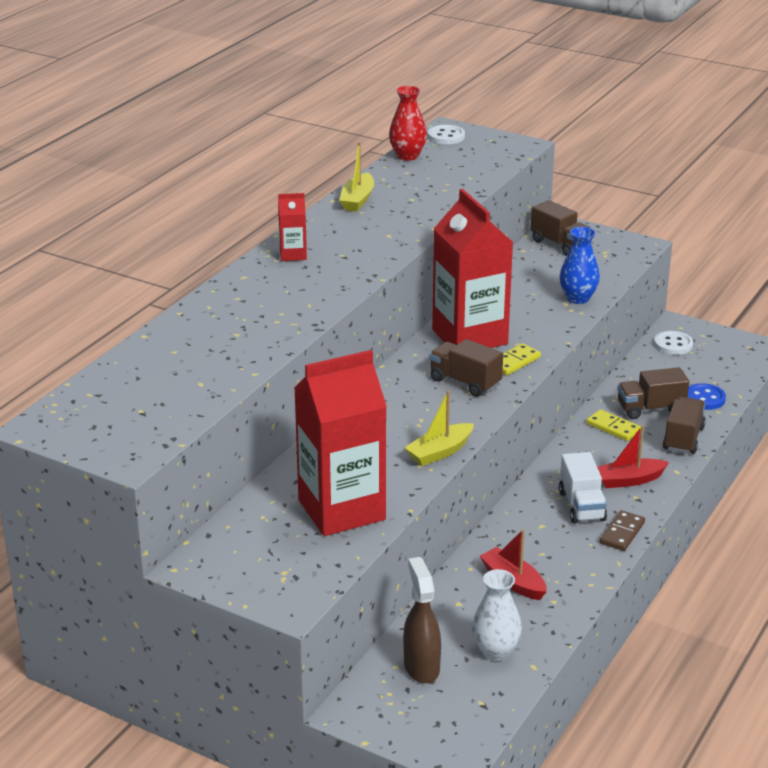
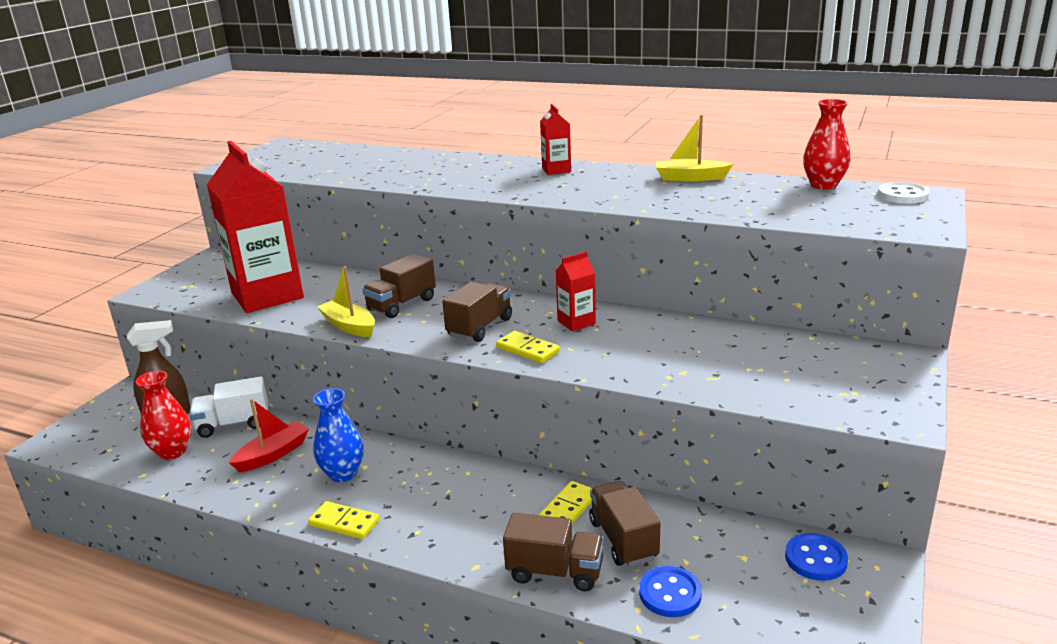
camera: 85 degrees right, 5 degrees down
(469, 337) = (576, 322): red carton -> red carton, size x0.44
(495, 651) = (172, 452): white vase -> red vase
(560, 244) = (849, 359): brown truck -> brown truck (402, 304)
(578, 298) = (701, 379): blue vase -> blue vase (343, 473)
(581, 506) = (399, 491): white truck -> white truck (234, 424)
(622, 533) = (344, 523): brown domino -> yellow domino
(629, 480) = (452, 525): red boat -> none
(673, 344) = (815, 559): white button -> blue button

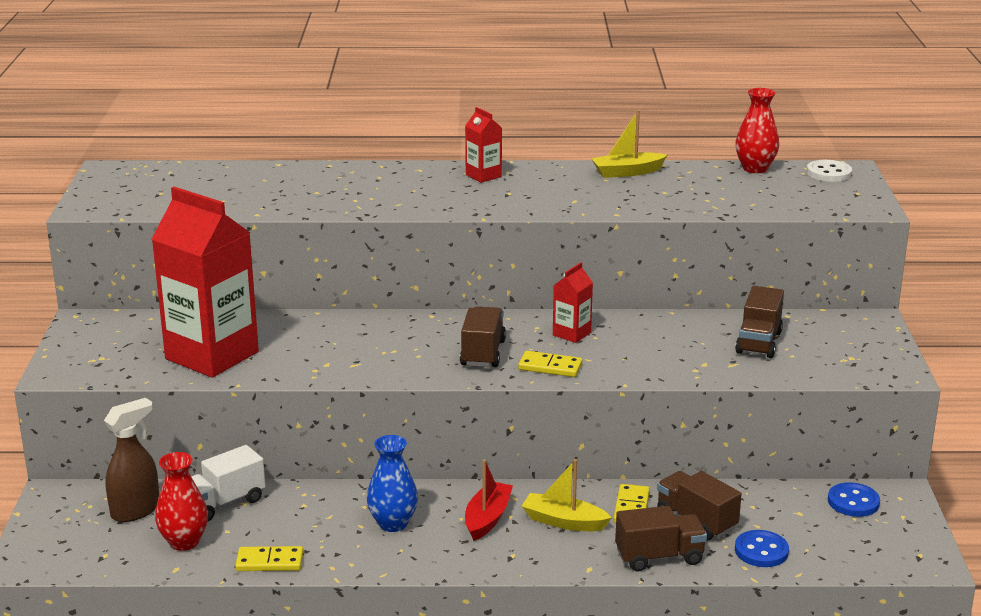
camera: 25 degrees left, 0 degrees up
(273, 454) = (300, 522): red boat -> red boat (487, 519)
(344, 523) = (437, 563): yellow domino -> yellow domino (269, 562)
(349, 326) = (346, 373): yellow boat -> yellow boat (564, 522)
(402, 304) = (377, 342): brown truck -> brown truck (758, 342)

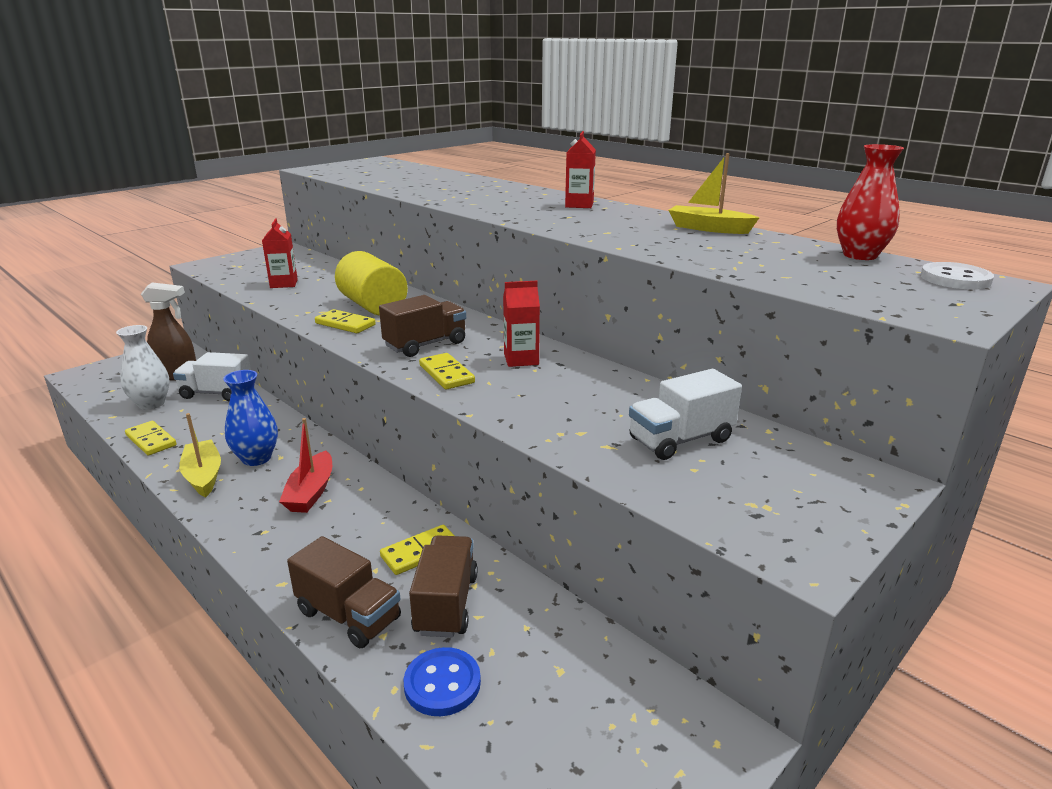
camera: 45 degrees right, 0 degrees up
(184, 542) = (151, 404): red vase -> white vase
(212, 355) = (284, 284): red carton -> red carton, size x0.44
(356, 340) = (373, 306): none -> yellow cylinder
(379, 365) = (345, 324): none -> yellow domino
(487, 519) = (311, 492): red boat -> red boat turned 120 degrees clockwise
(564, 522) = (350, 529): yellow boat -> yellow boat (203, 476)
(758, 342) = (680, 440): brown truck -> white truck
(853, 502) = (644, 703): blue button -> none

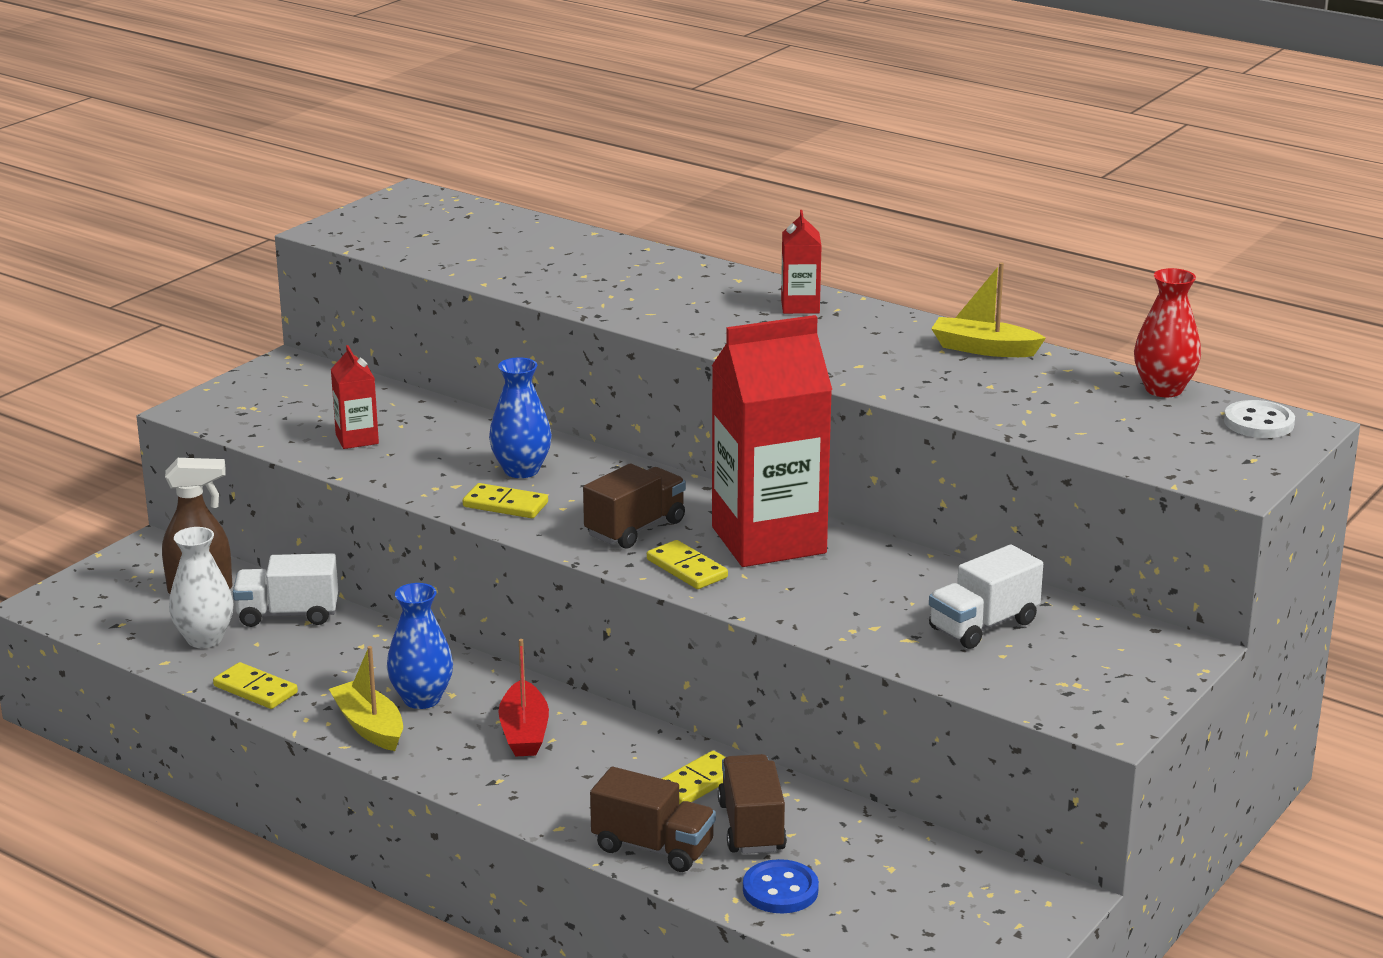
camera: 10 degrees left, 0 degrees up
(373, 306) = (521, 470): yellow cylinder -> blue vase
(521, 359) = (768, 540): red carton -> red carton, size x2.30

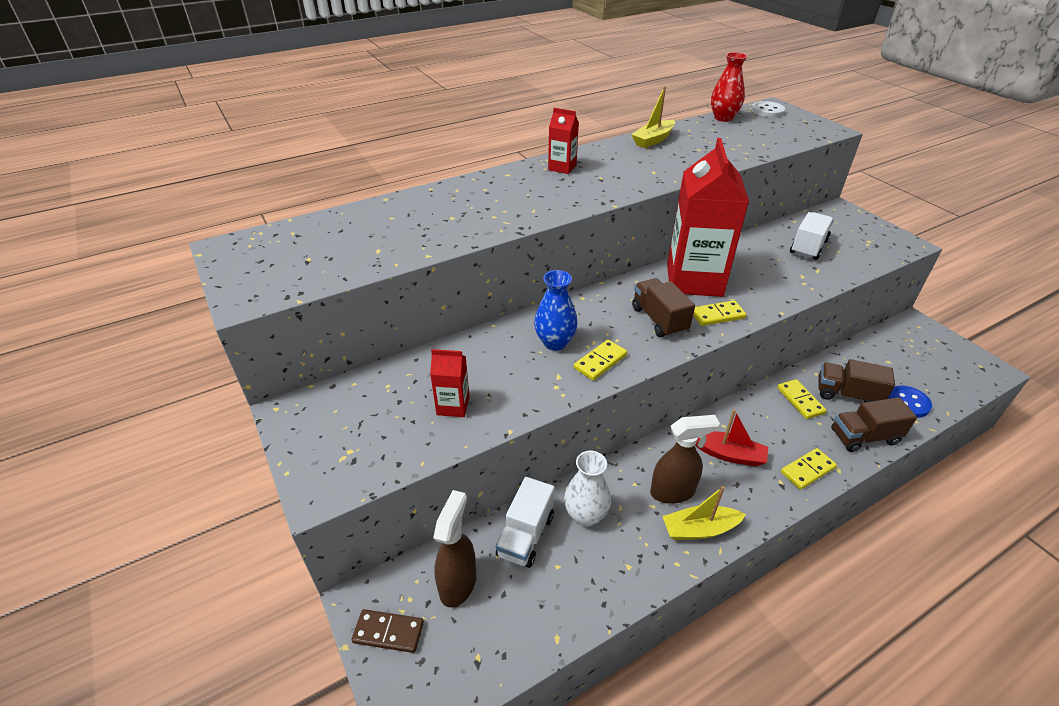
camera: 65 degrees left, 15 degrees up
(124, 570) = (388, 632): none -> brown domino
(204, 639) = (534, 600): white vase -> white vase (585, 515)
(255, 689) = (625, 584): yellow domino -> yellow domino (807, 470)
(422, 699) = (673, 492): blue vase -> brown spray bottle
(653, 847) = (864, 437): brown truck -> brown truck turned 150 degrees counterclockwise
(983, 626) = (808, 247): white truck -> white truck turned 135 degrees counterclockwise

